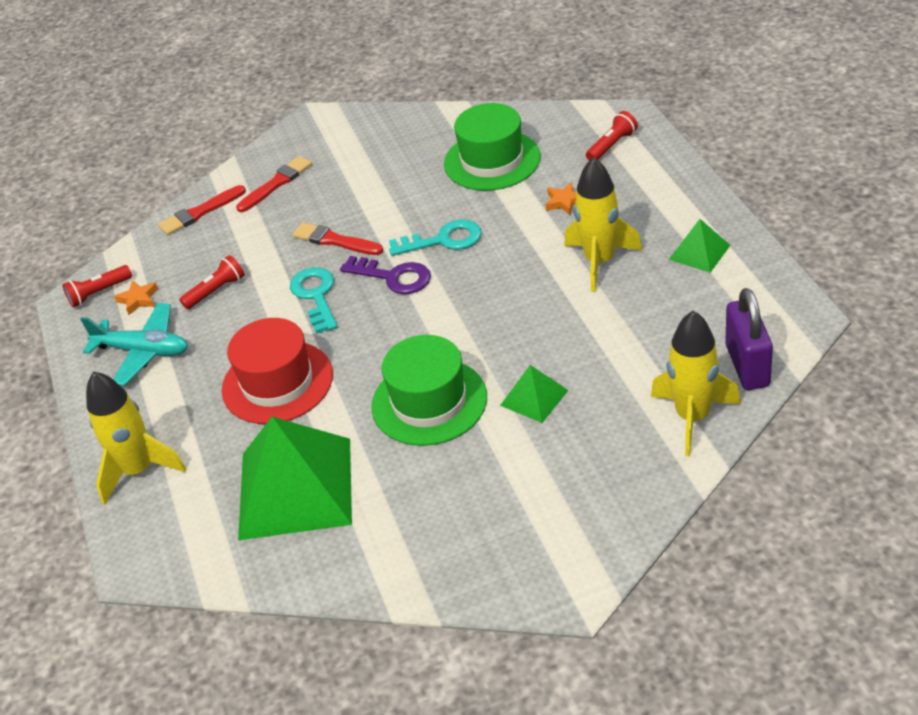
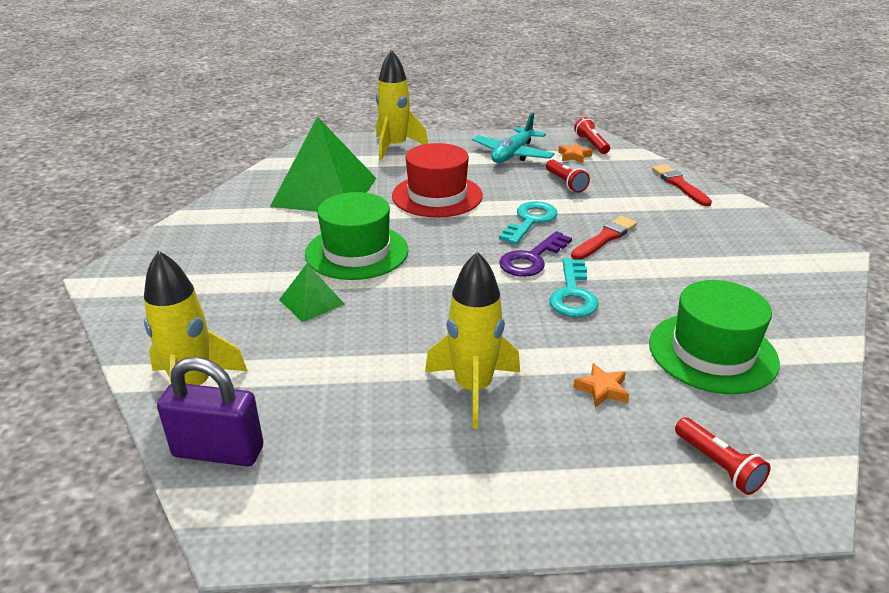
camera: 100 degrees right, 10 degrees down
(276, 184) = (712, 220): red brush -> none
(316, 296) = (530, 221): turquoise key -> turquoise key turned 60 degrees counterclockwise
(699, 252) = (437, 479): green pyramid -> none

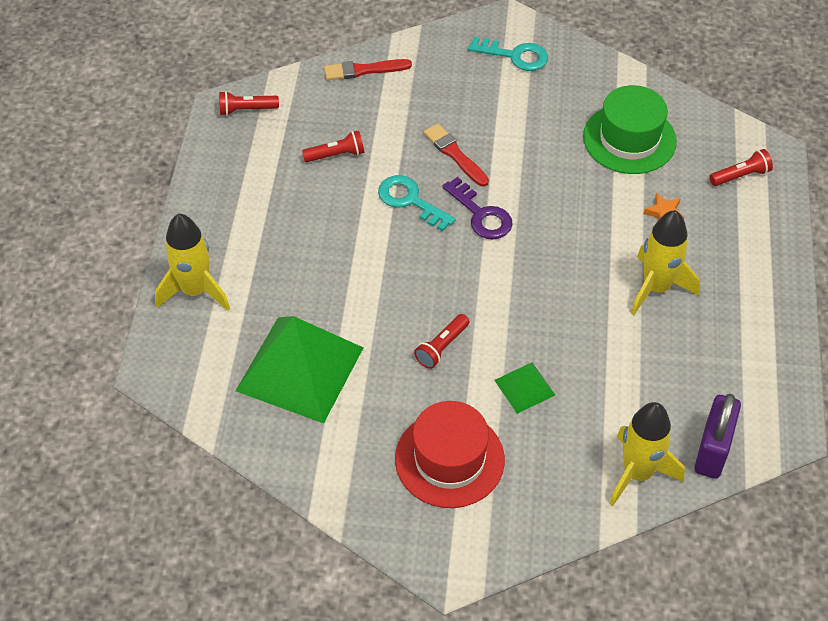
camera: 80 degrees left, 20 degrees up
(357, 252) = (442, 347): green hat -> red flashlight
(437, 196) = (337, 267): red hat -> red hat (449, 459)
(512, 154) = (252, 183): turquoise plane -> none
(573, 294) = (542, 199): turquoise key -> turquoise key (515, 56)
(574, 156) = (273, 132): orange star -> none

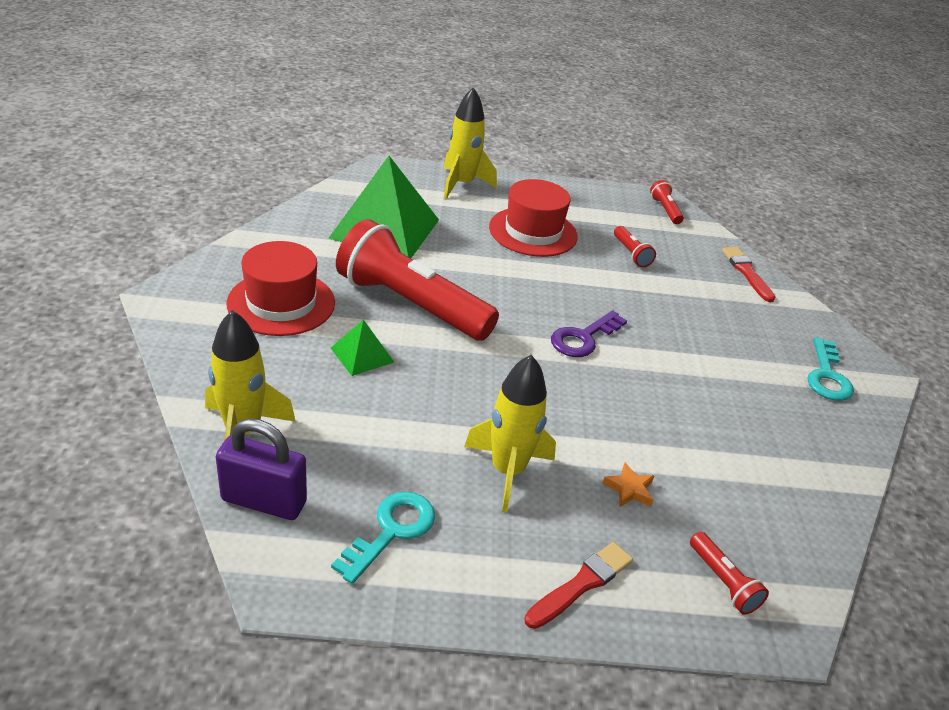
camera: 80 degrees right, 15 degrees down
(299, 233) = (533, 232): none -> red hat
(410, 201) = (588, 293): turquoise key -> turquoise key (391, 531)
(442, 347) = (411, 304): red flashlight -> red flashlight, size x2.49
(455, 154) = (660, 324): red brush -> red brush (581, 584)
(629, 139) = (741, 466): green hat -> none

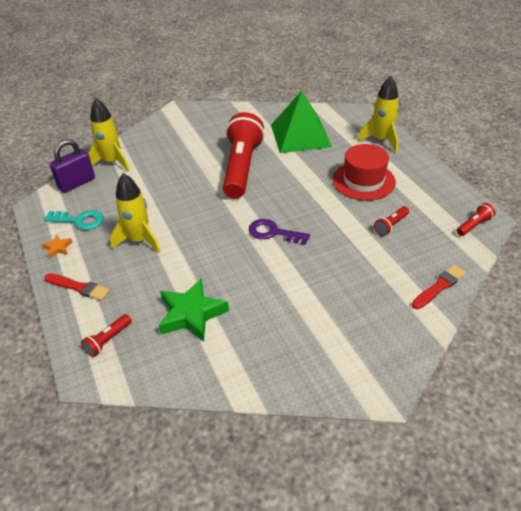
camera: 70 degrees right, 5 degrees up
(264, 501) = (76, 183): purple padlock -> purple padlock turned 60 degrees clockwise
(281, 303) = (204, 135): red hat -> none
(362, 355) = (188, 169): green pyramid -> none
(629, 489) = (155, 286): orange star -> orange star (58, 248)
(706, 472) = (191, 314): none -> green star
(827, 376) = (347, 357): turquoise key -> none

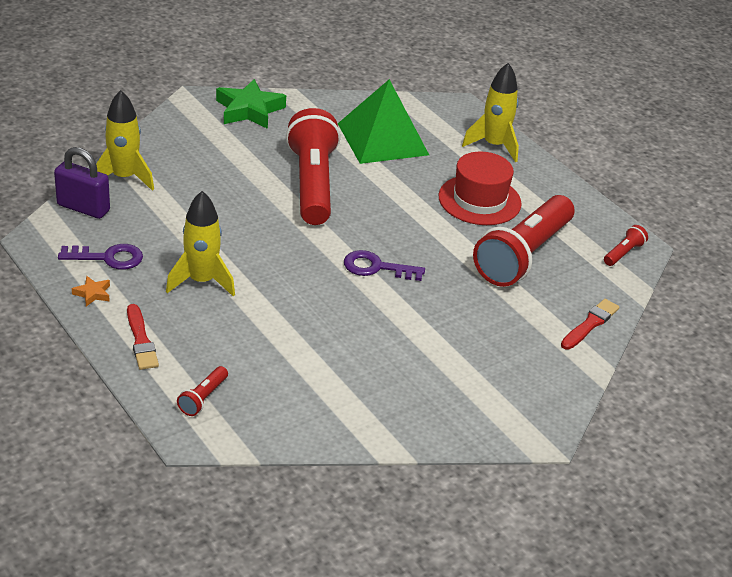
camera: 15 degrees left, 5 degrees down
(76, 183) = (83, 208): purple padlock -> purple padlock turned 75 degrees clockwise
(79, 220) = (108, 258): turquoise key -> purple key
(79, 287) = (141, 340): red brush -> red brush turned 60 degrees clockwise
(191, 314) = (299, 365): green star -> green star (249, 110)
(391, 225) = (523, 255): red flashlight -> red flashlight, size x2.49

